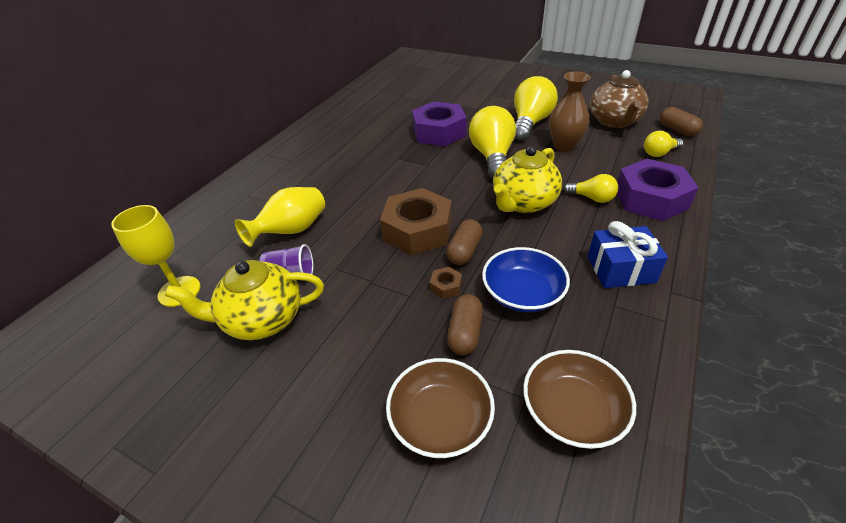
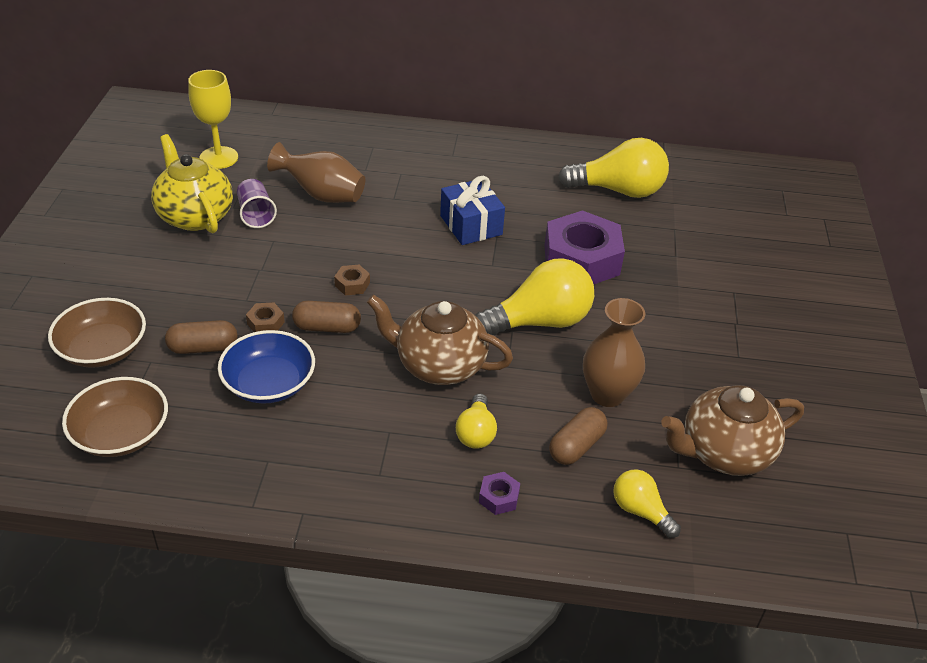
camera: 65 degrees right, 0 degrees up
(291, 231) = (322, 195): yellow vase -> brown vase
(418, 230) = (352, 284): brown nut -> brown nut, size x0.40
(523, 203) = (439, 365): yellow teapot -> brown teapot
(530, 123) = (660, 349): yellow light bulb -> yellow light bulb (618, 190)
(621, 269) = (331, 465): blue gift -> blue gift (471, 225)
(650, 199) = (499, 497): purple nut -> purple nut, size x0.40
(677, 130) = (739, 540): brown capsule -> brown capsule (576, 446)

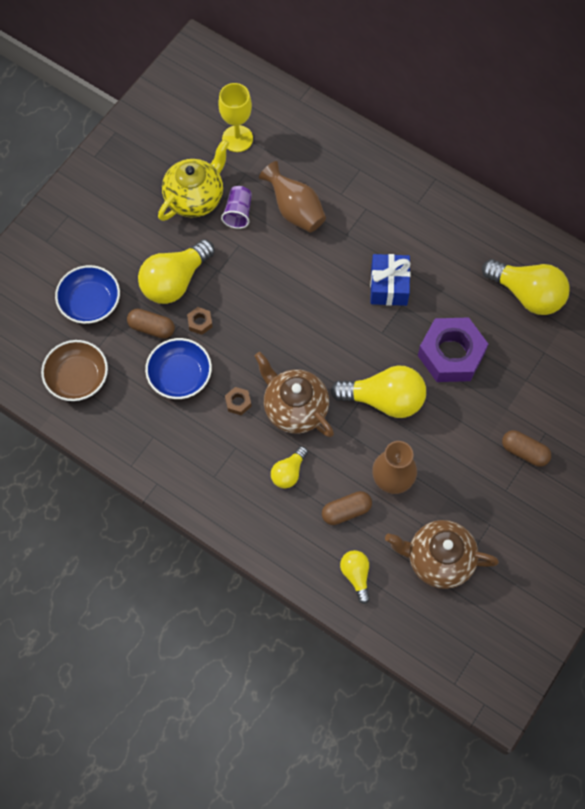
camera: 30 degrees right, 25 degrees up
(103, 349) = (90, 302): brown bowl -> blue bowl
(195, 216) = (195, 197): yellow teapot -> yellow teapot turned 45 degrees clockwise
(210, 295) = (175, 281): none -> yellow light bulb
(327, 327) = (238, 343): brown capsule -> brown capsule (524, 452)
(352, 284) = (273, 310): brown nut -> brown nut (238, 402)
(499, 497) = (276, 526): purple nut -> none

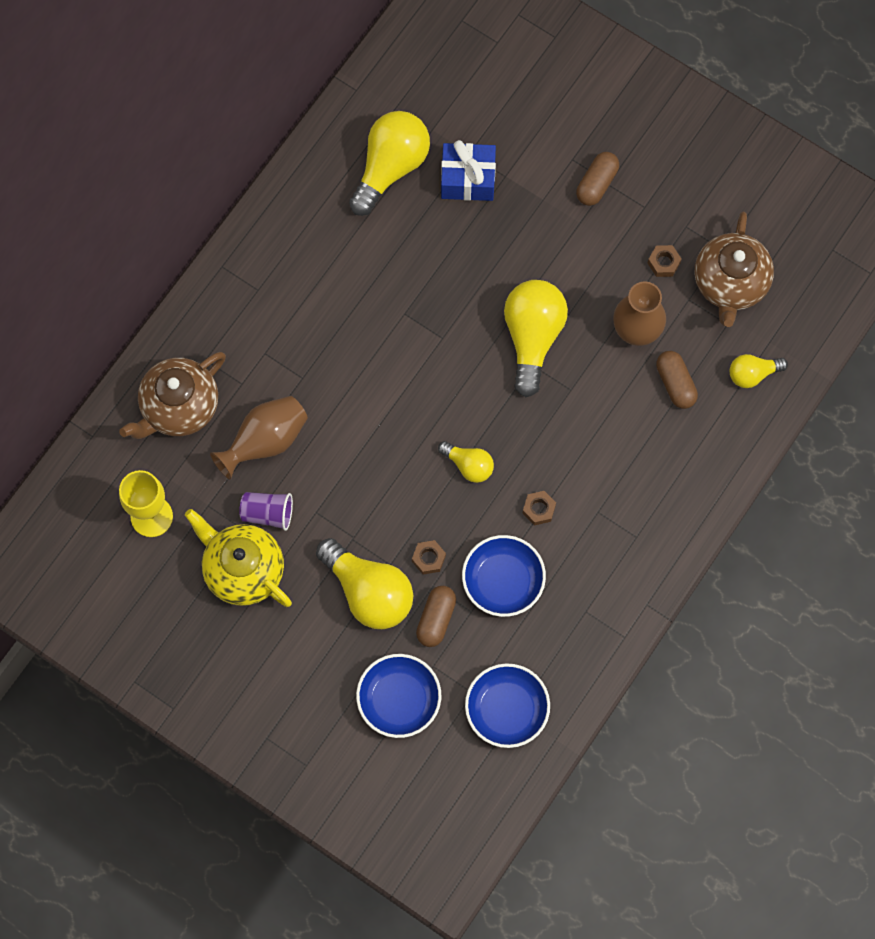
camera: 90 degrees left, 5 degrees up
(77, 377) = (506, 710): brown bowl -> blue bowl
(288, 472) = (629, 449): yellow light bulb -> yellow light bulb (468, 465)
(294, 408) = (545, 442): brown teapot -> brown teapot (179, 407)
(389, 286) = (378, 328): blue gift -> blue gift (468, 179)
(451, 354) = (472, 259): purple nut -> none
(455, 504) = (663, 263): none -> brown nut

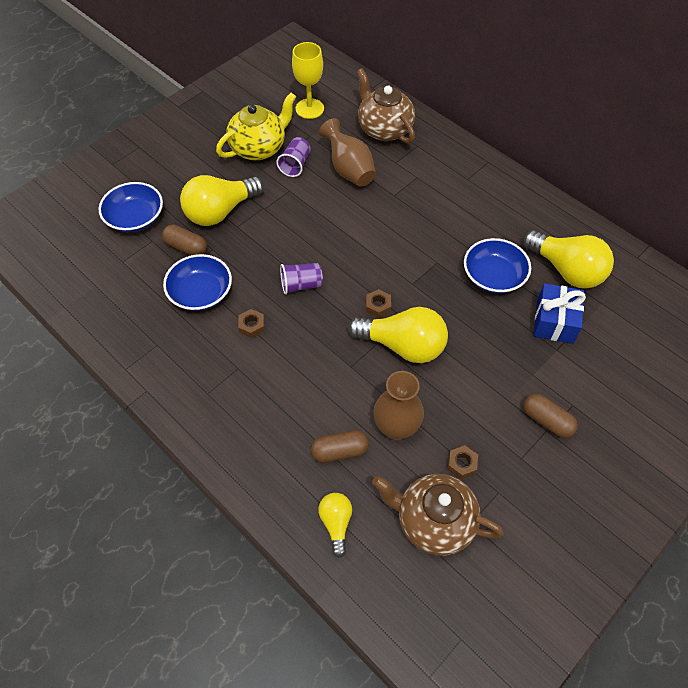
camera: 100 degrees right, 15 degrees down
(428, 558) = (234, 249): brown nut -> brown nut (378, 306)
(468, 465) = (301, 285): yellow light bulb -> purple cup
(506, 710) = (101, 280): blue bowl -> blue bowl (493, 276)

